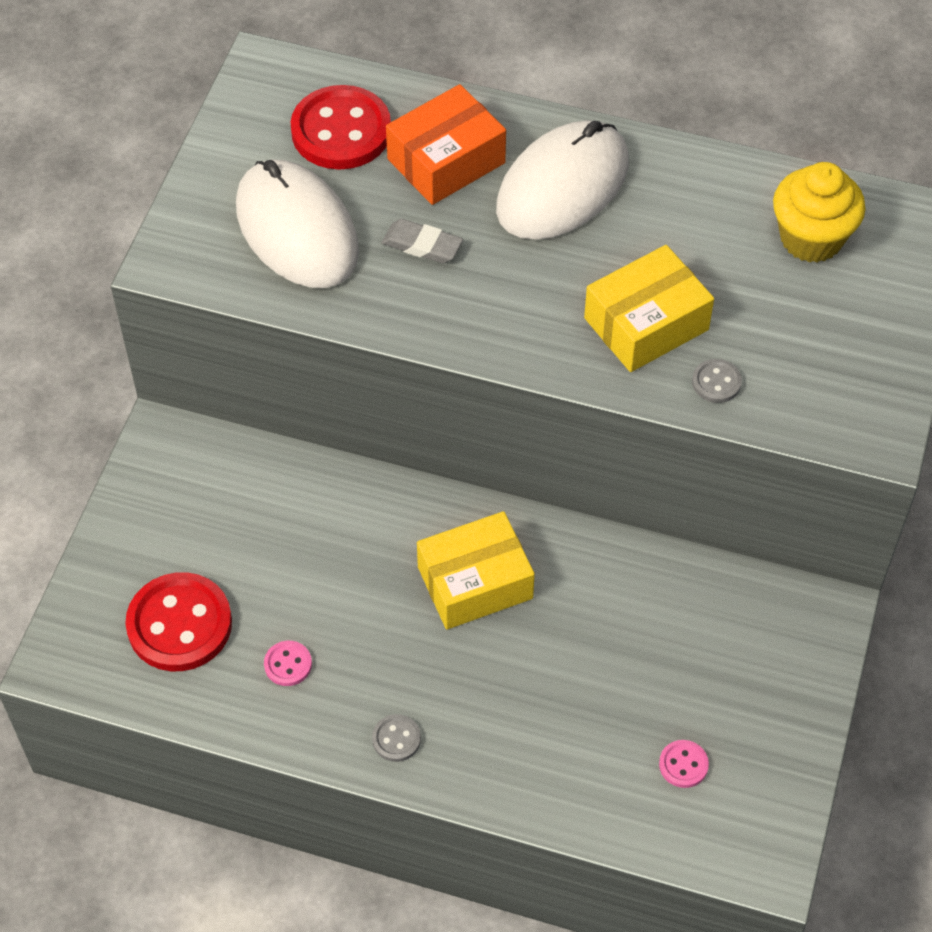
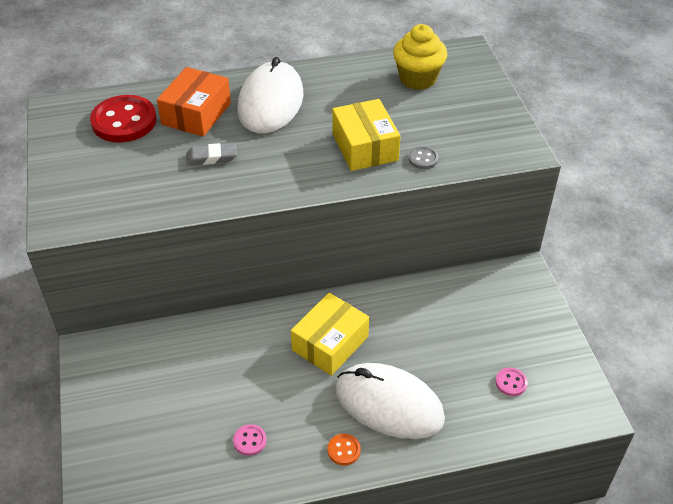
camera: 30 degrees left, 10 degrees down
(179, 624) = (166, 451): red button -> none
(297, 229) = (130, 177): white mouse -> white mouse (389, 404)
(396, 739) = (344, 450): grey button -> orange button
(646, 324) = (365, 147): yellow box -> yellow box turned 45 degrees counterclockwise

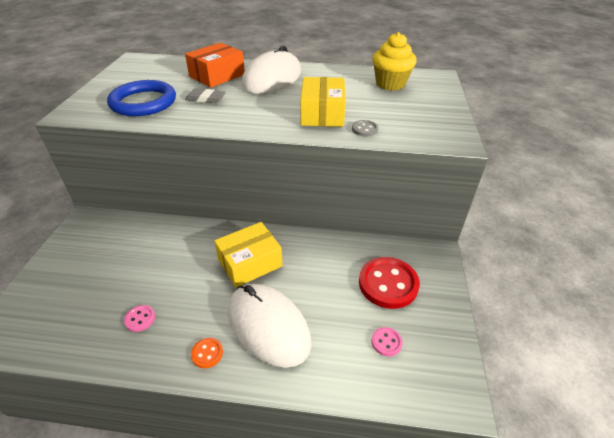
camera: 20 degrees right, 5 degrees down
(124, 121) = (168, 71): red button -> red button (388, 284)
(137, 182) = (143, 102): none -> blue ring

